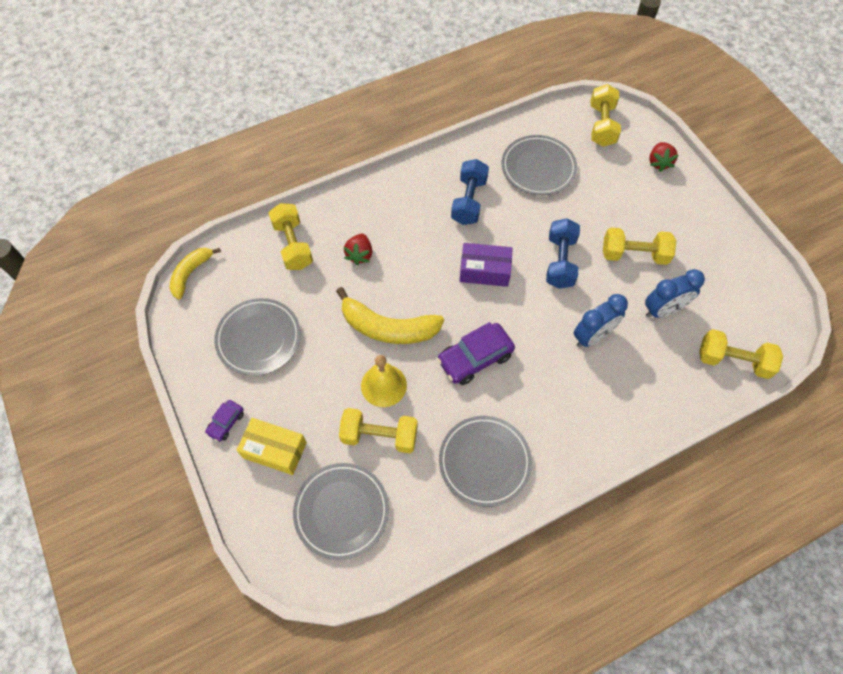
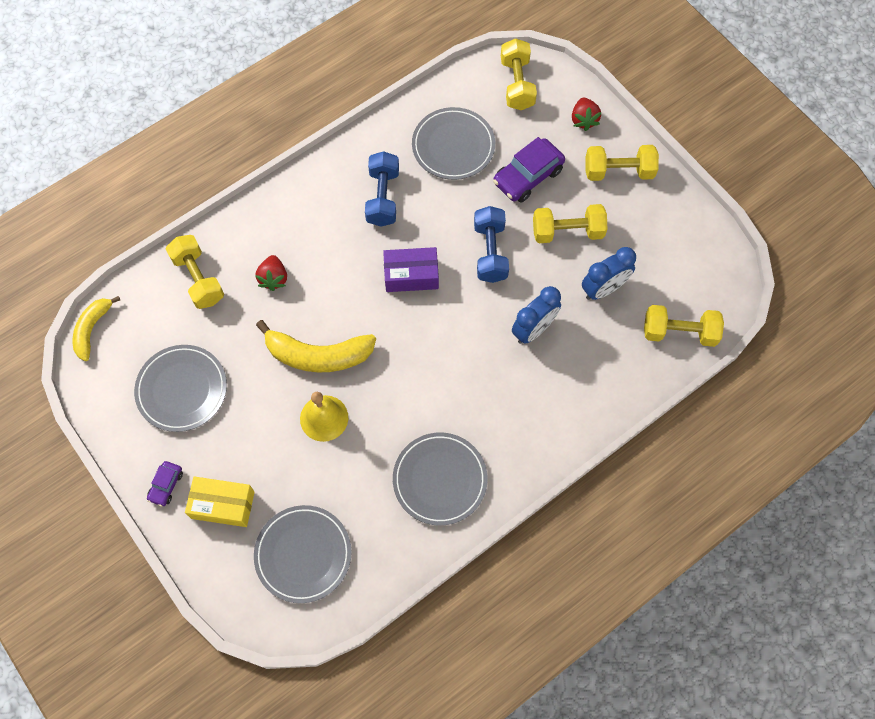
camera: 10 degrees left, 5 degrees up
(379, 436) = (328, 472): yellow dumbbell -> yellow dumbbell (618, 171)
(475, 358) = (414, 373): purple car -> purple car (527, 176)

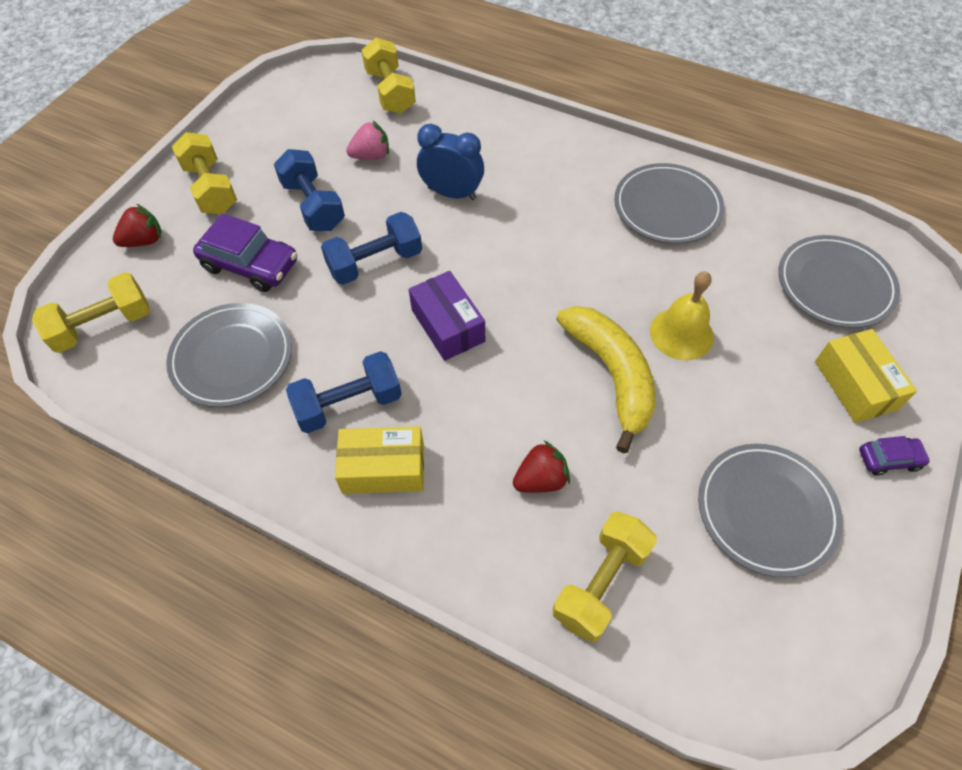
camera: 115 degrees left, 10 degrees down
(92, 329) = (778, 701): yellow banana -> none
(329, 200) = (383, 468): none -> yellow box
(567, 232) = (313, 205): yellow dumbbell -> blue dumbbell
(603, 289) = (371, 156): blue clock -> pink strawberry

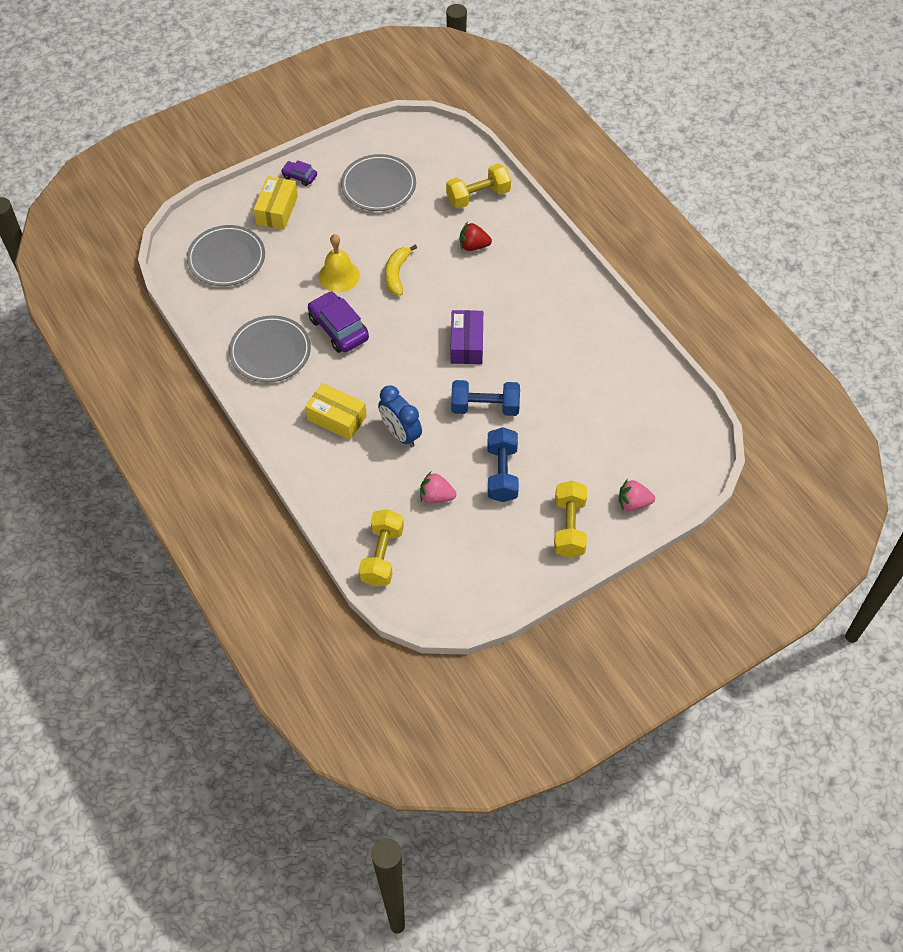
camera: 150 degrees left, 0 degrees up
(103, 326) = (679, 447): yellow dumbbell -> none
(144, 241) = (633, 503): red strawberry -> pink strawberry
(232, 357) = (605, 387): grey plate -> none
(250, 265) = (567, 446): purple car -> purple car (338, 328)
(348, 404) = (550, 327): blue dumbbell -> none
(383, 468) = (549, 287): yellow box -> yellow box (337, 418)
(611, 375) = (397, 274): yellow banana -> yellow banana, size x0.62

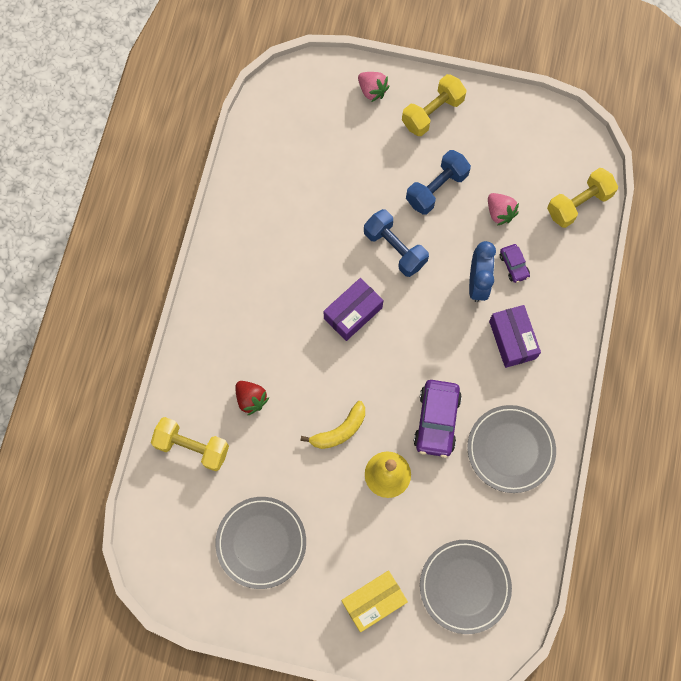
camera: 135 degrees left, 15 degrees up
(299, 176) = (318, 624): purple car -> purple car (513, 265)
(337, 418) = (512, 340): yellow box -> purple box

